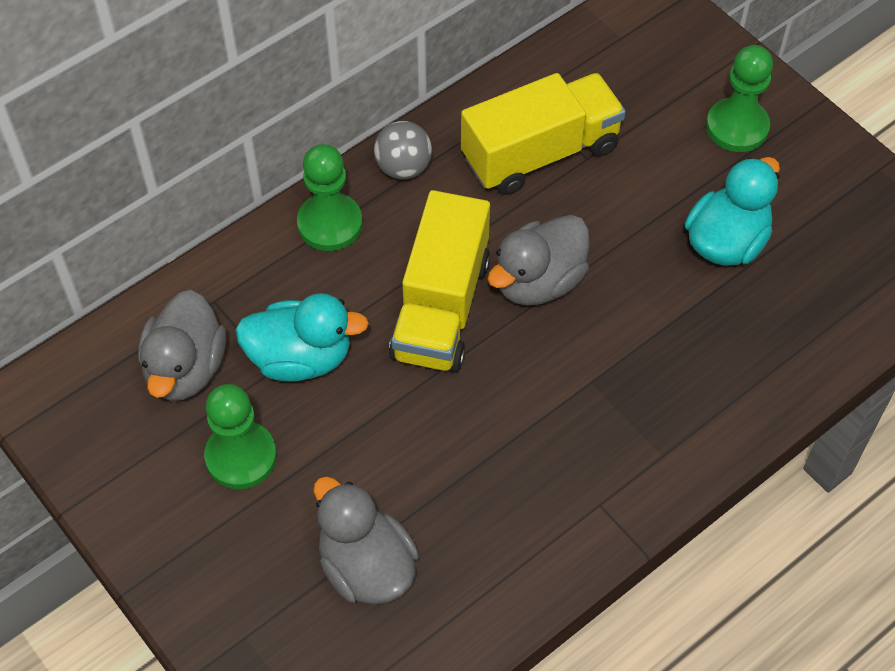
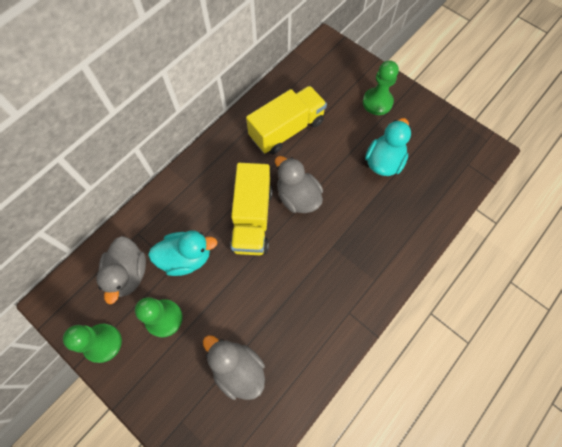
camera: 10 degrees left, 10 degrees up
(330, 224) = (190, 182): green pawn -> green pawn (102, 343)
(403, 167) = (221, 147): grey ball -> none
(538, 281) = (297, 197): grey duck -> grey duck turned 105 degrees clockwise

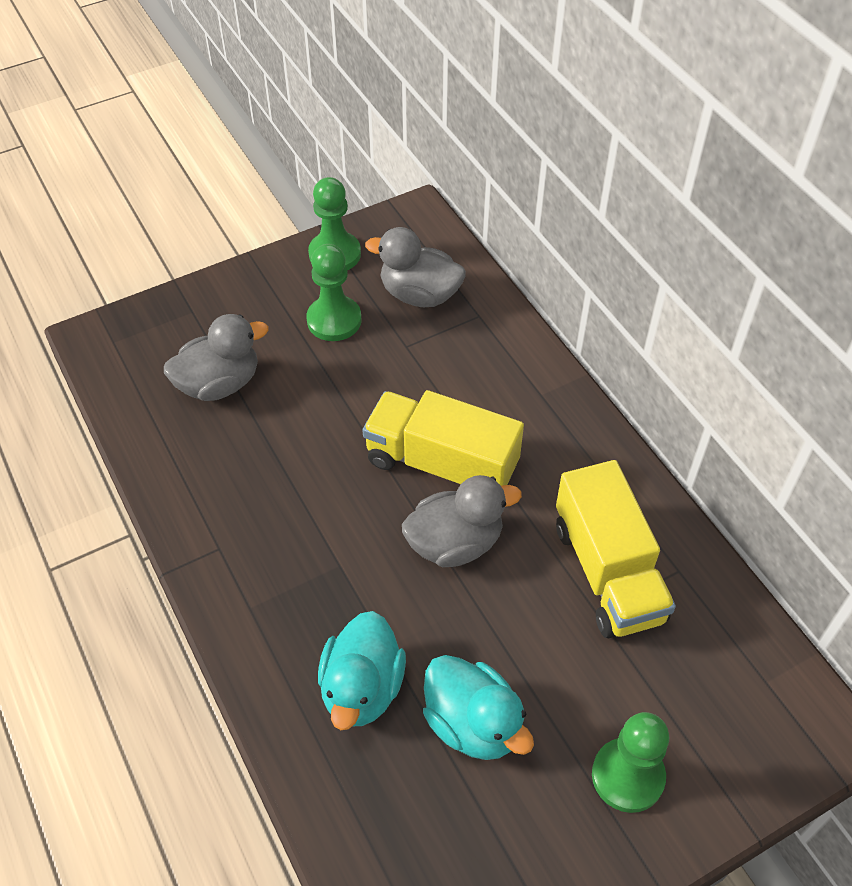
camera: 110 degrees right, 15 degrees down
(186, 258) = (413, 363): turquoise duck -> turquoise duck (362, 688)

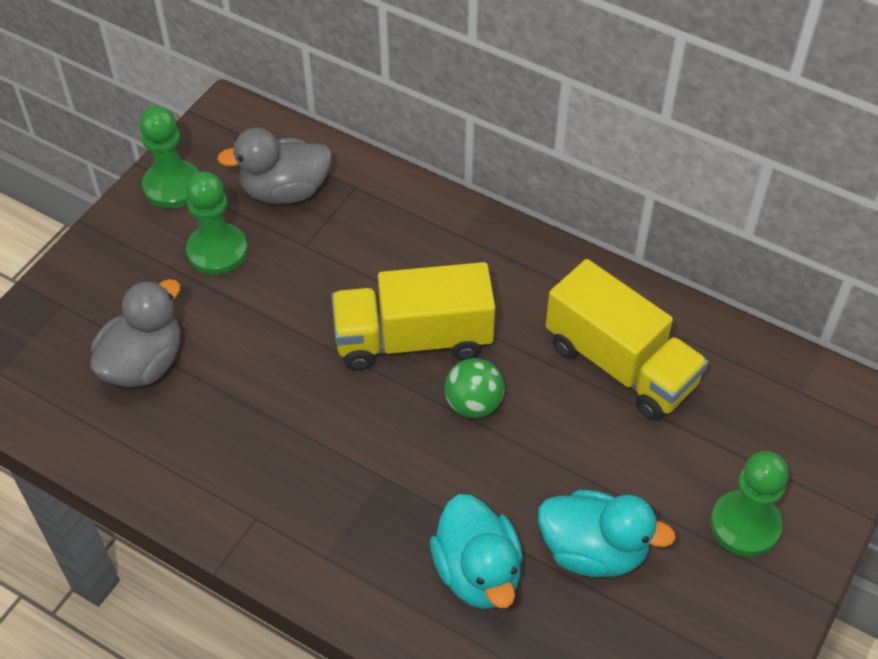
camera: 30 degrees left, 0 degrees up
(455, 543) = (473, 404): grey duck -> green ball

